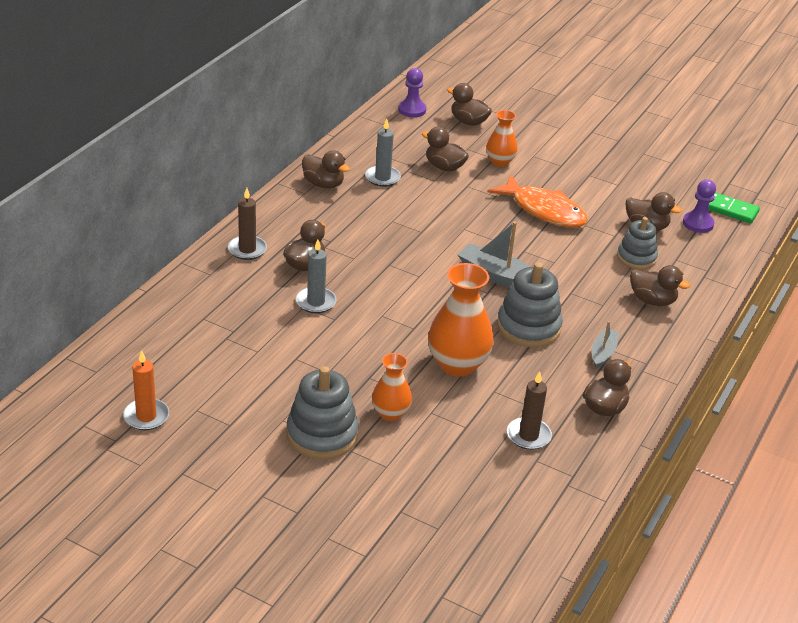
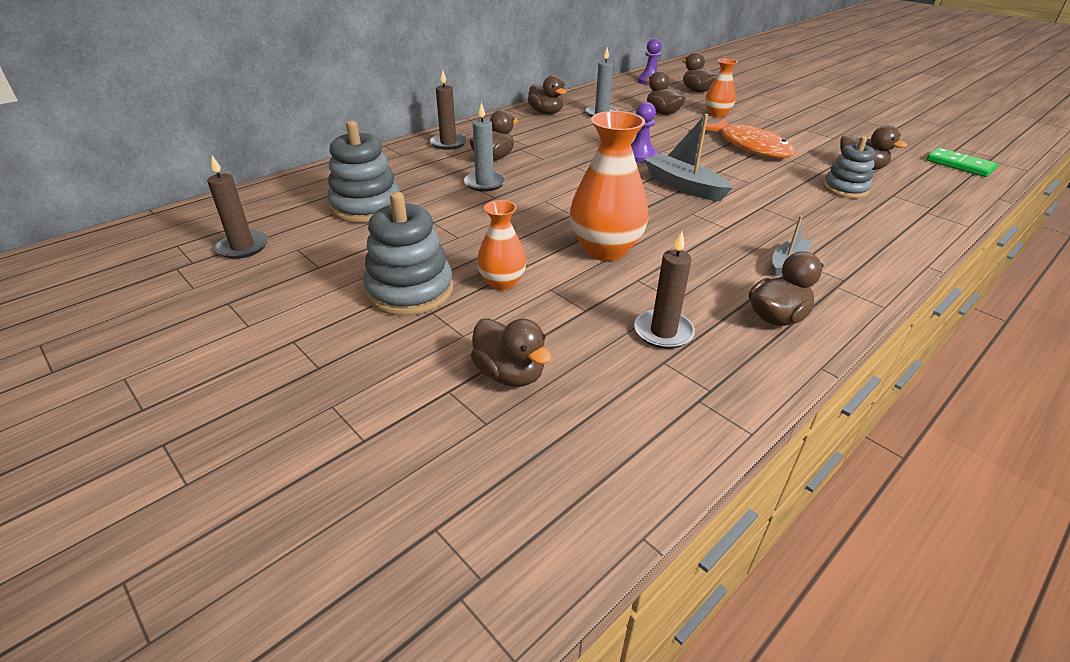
camera: 20 degrees right, 0 degrees up
(146, 416) = (242, 247): orange candle -> brown candle
(528, 327) = (702, 229): grey stacking toy -> grey stacking toy (366, 207)
(652, 300) = (859, 224): brown duck -> brown duck (510, 374)
(698, 223) = (921, 171): purple pawn -> purple pawn (640, 156)

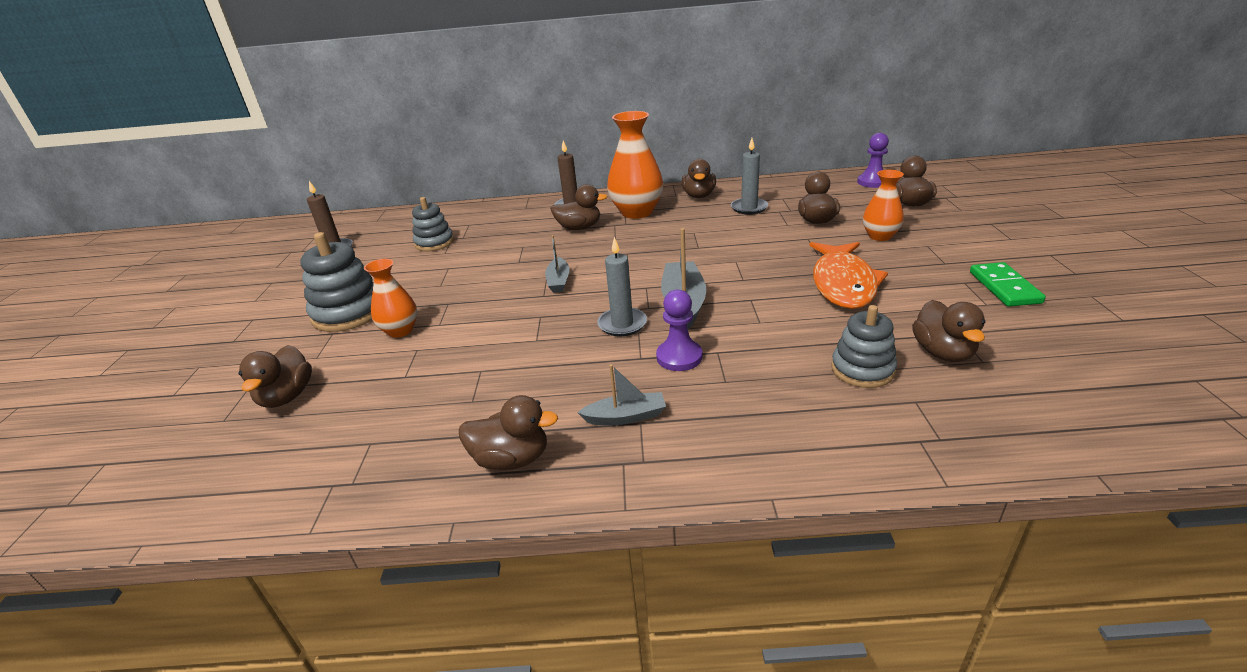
camera: 45 degrees right, 5 degrees down
(366, 207) = (434, 243): grey stacking toy -> grey stacking toy, size x0.66
(485, 183) = (533, 248): grey candle -> grey candle (622, 324)
(563, 200) = (558, 281): none -> grey boat
(605, 249) = (507, 335): orange vase -> orange vase (637, 212)
(640, 156) = (702, 260): purple pawn -> purple pawn (679, 357)
(663, 332) = (413, 421): brown candle -> none
(959, 165) = (1132, 404): green domino -> green domino (1004, 287)

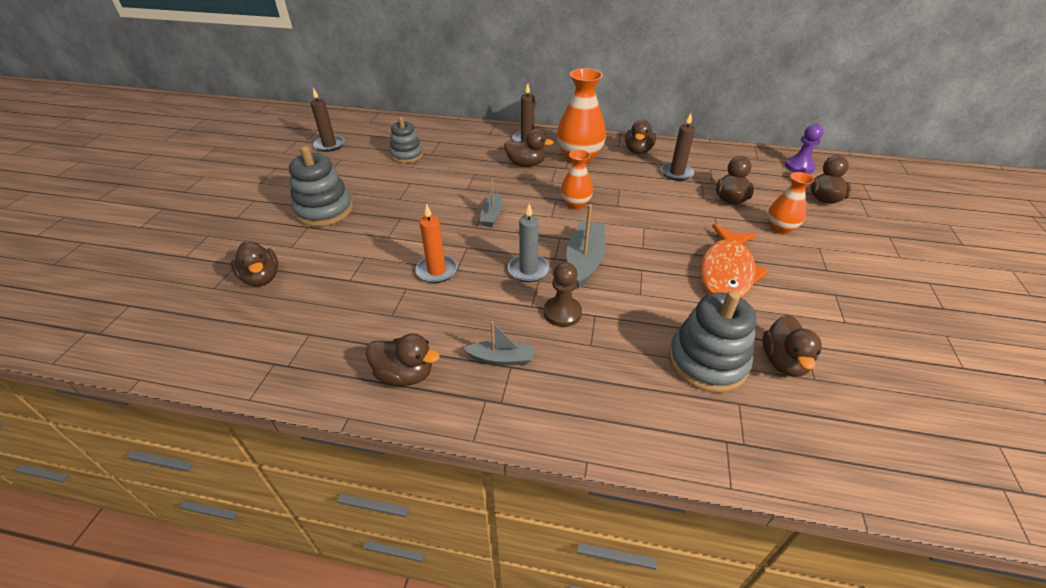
camera: 10 degrees right, 10 degrees up
(287, 397) = (261, 278): brown duck -> brown duck turned 45 degrees counterclockwise
(400, 331) = (357, 236): orange vase -> orange vase (575, 204)
(512, 346) = (436, 271): none -> orange candle
(679, 357) = (562, 313): purple pawn -> brown pawn
(749, 208) = (676, 173): grey candle -> brown candle
(862, 369) = (707, 361): grey stacking toy -> grey stacking toy, size x1.50
(1004, 287) = (869, 308): green domino -> none

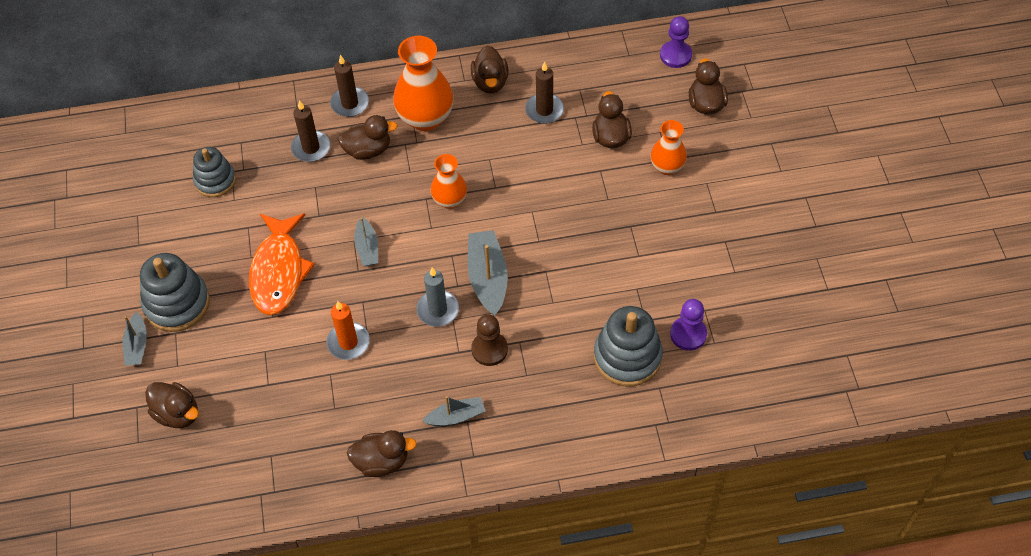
camera: 20 degrees left, 15 degrees up
(274, 226) = (137, 345): none -> grey boat
(329, 145) = (104, 194): brown candle -> brown candle (311, 148)
(727, 271) = (625, 246): orange fish -> orange fish (279, 271)
(783, 362) = (688, 334): brown duck -> purple pawn

